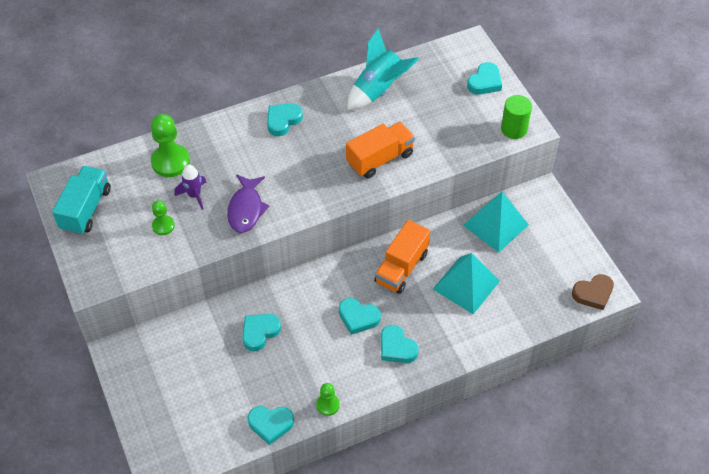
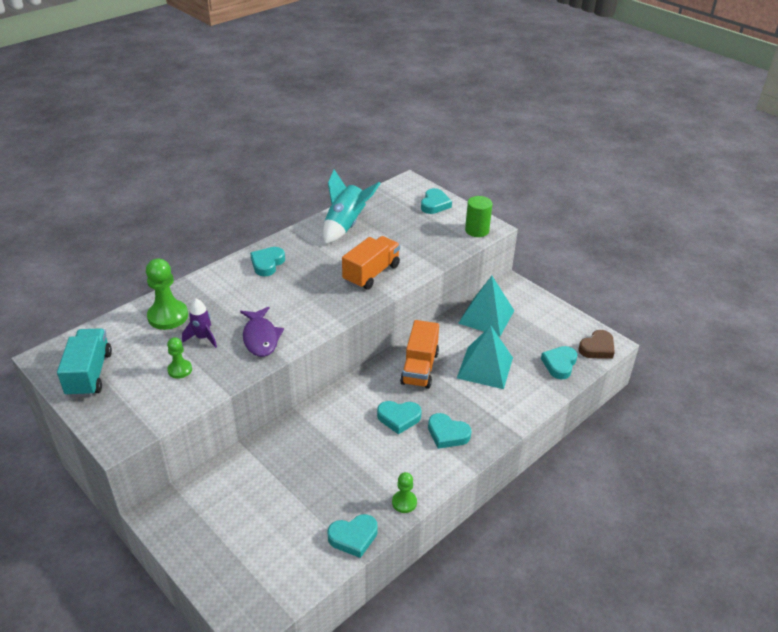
camera: 20 degrees left, 15 degrees down
(259, 332) = (306, 455): turquoise heart -> turquoise heart (559, 364)

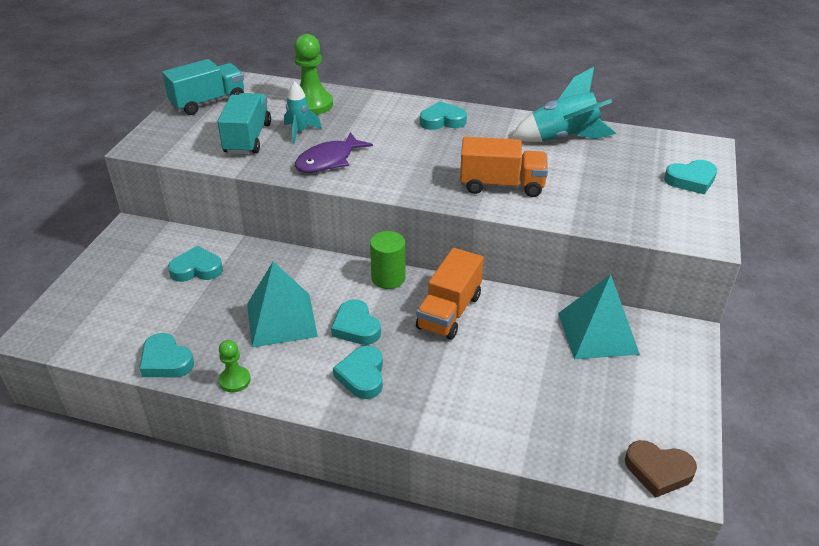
camera: 60 degrees right, 0 degrees up
(180, 370) = (247, 138): green pawn -> turquoise truck
(203, 338) = (299, 132): purple rocket -> turquoise rocket
(419, 368) = (449, 312): orange truck -> orange truck turned 45 degrees counterclockwise
(477, 230) = (685, 230): green cylinder -> green cylinder (388, 278)
(485, 367) = (503, 366): turquoise pyramid -> turquoise pyramid (281, 319)
(559, 364) = (580, 439): turquoise heart -> turquoise heart (197, 269)

